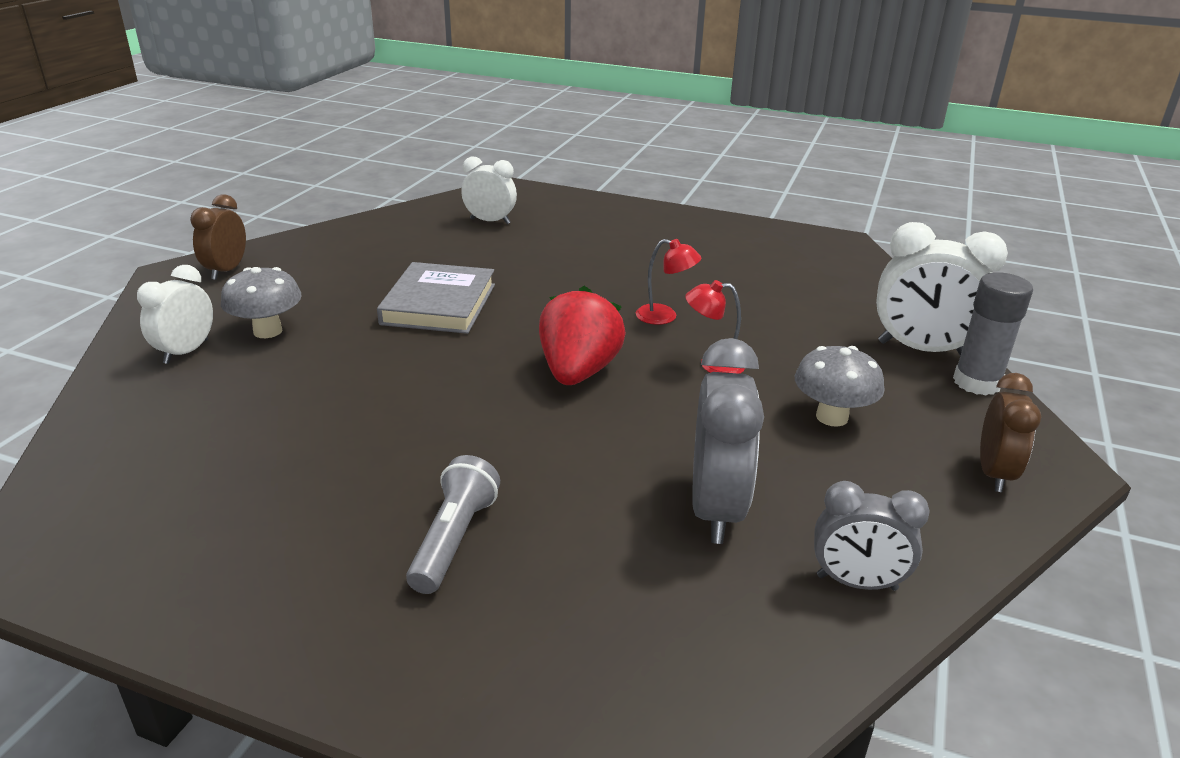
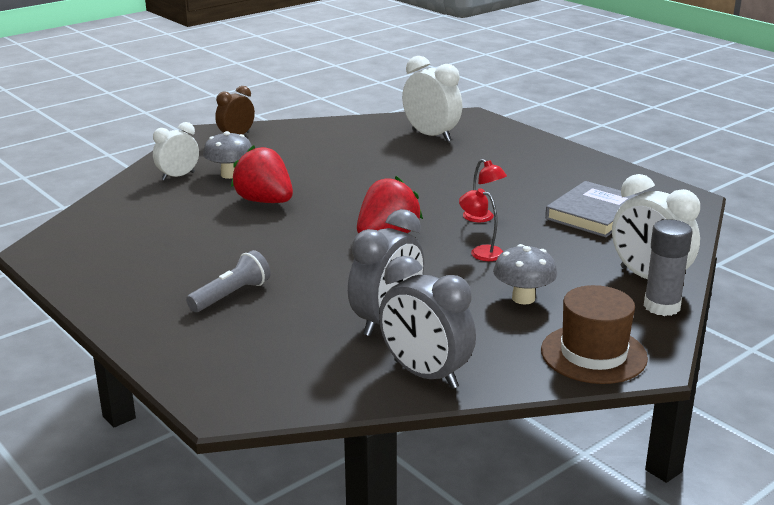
camera: 30 degrees right, 5 degrees down
(359, 361) = (265, 201): none -> red strawberry
(439, 304) = (342, 180): grey book -> grey book (594, 214)
(490, 221) = (431, 136): white clock -> white clock, size x1.57
(856, 582) = (425, 374): grey clock -> grey clock, size x1.57
(994, 473) = (593, 354): brown clock -> brown hat

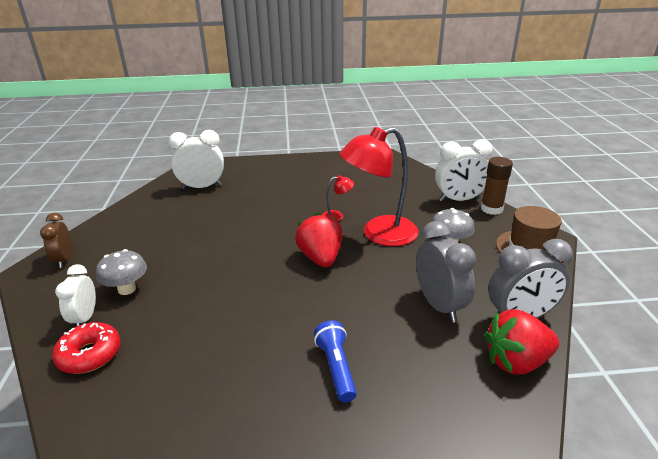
camera: 55 degrees left, 5 degrees up
(143, 196) = (90, 355): none -> red donut
(231, 295) = (336, 368): grey flashlight -> blue flashlight
(265, 201) = (199, 289): red strawberry -> red strawberry (516, 361)
(480, 252) = (379, 234): red lamp -> red lamp, size x2.37
(594, 214) = (372, 184): grey book -> none
(661, 306) = (491, 209): grey glue stick -> brown glue stick

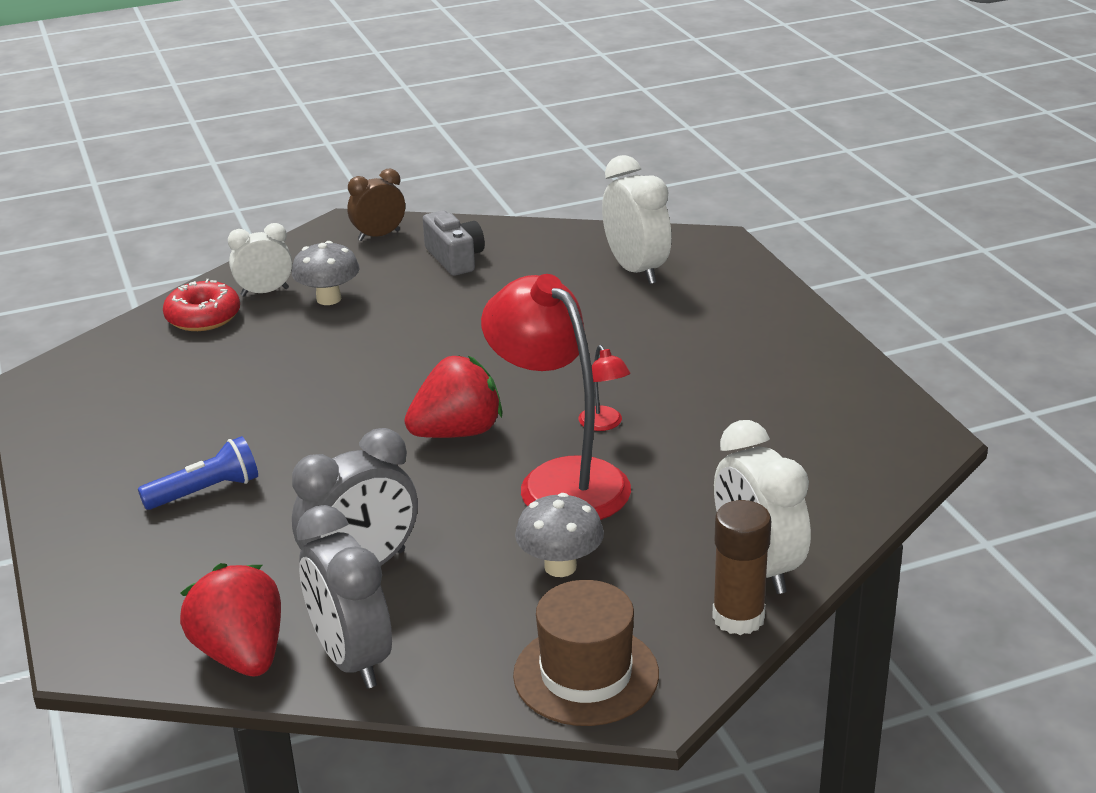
camera: 75 degrees right, 0 degrees up
(129, 236) = (455, 258): none -> grey camera

